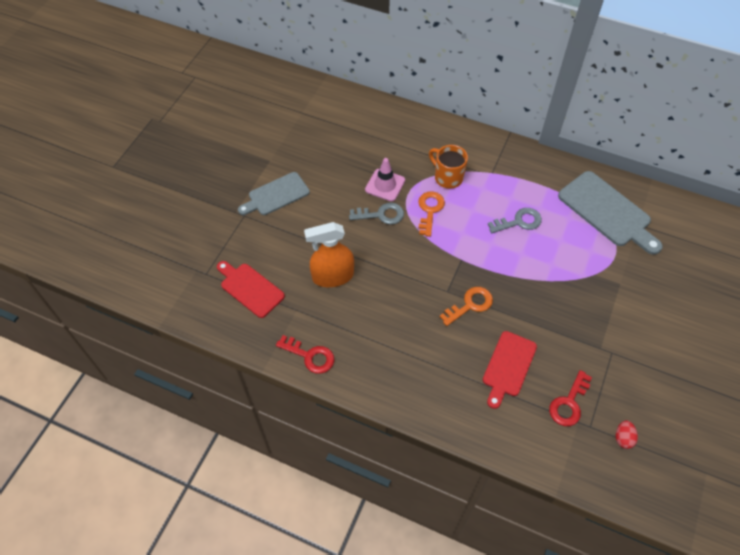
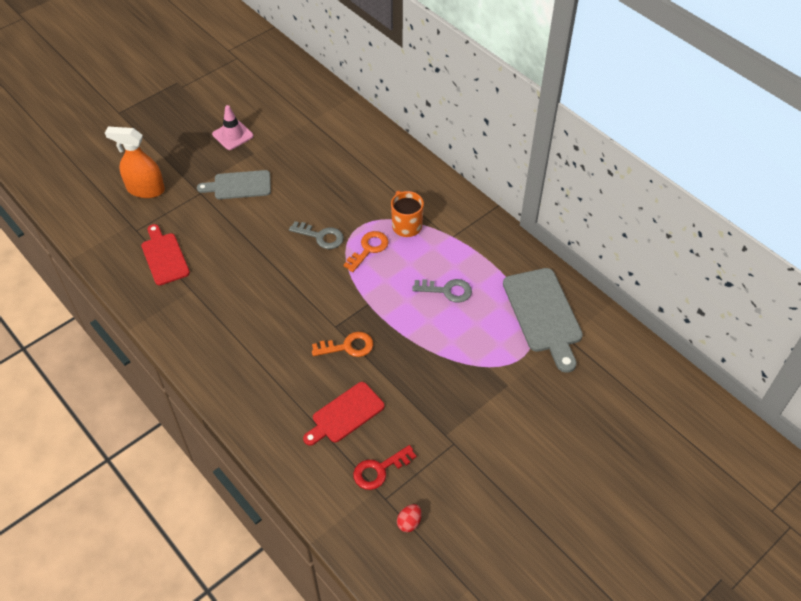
camera: 25 degrees right, 5 degrees down
(310, 356) = (176, 333): red key -> none
(332, 276) = (241, 273): orange spray bottle -> orange spray bottle (145, 189)
(385, 185) = (342, 211): pink traffic cone -> pink traffic cone (233, 135)

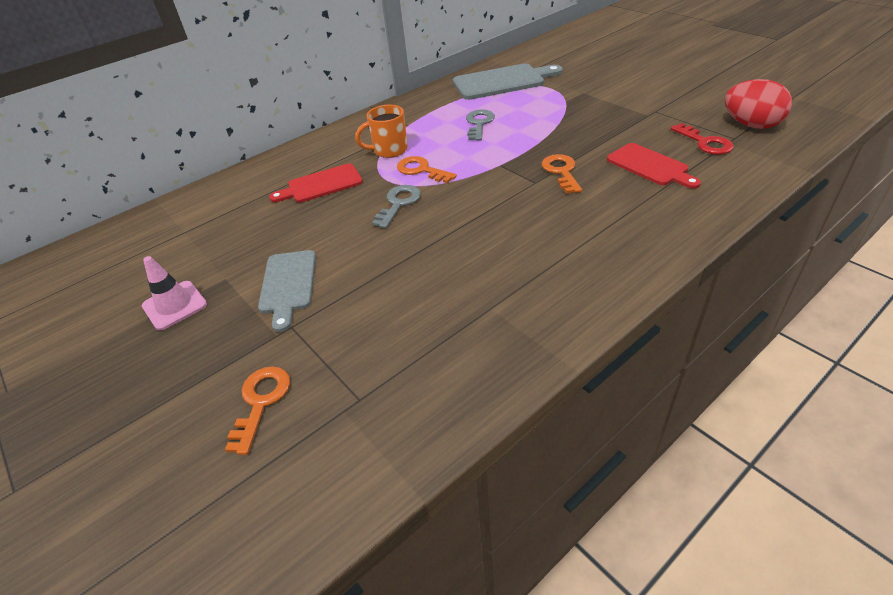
camera: 85 degrees left, 10 degrees down
(145, 189) = (261, 402): orange spray bottle -> orange key
(164, 257) = (424, 350): red cutting board -> red cutting board (321, 185)
(409, 522) = (751, 125): red egg -> red egg, size x2.15

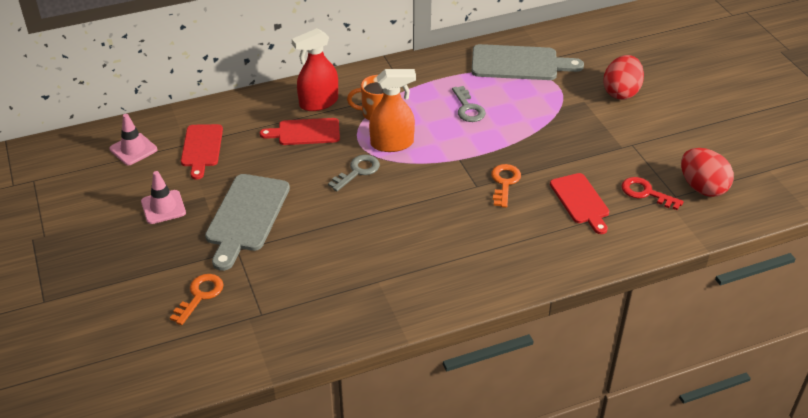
camera: 15 degrees right, 0 degrees up
(119, 254) = (133, 149): none -> pink traffic cone
(206, 230) = (202, 148): none -> red cutting board
(288, 285) = (246, 216): grey cutting board -> grey cutting board, size x1.51
(323, 157) = (318, 102): none -> red spray bottle
(421, 170) = (392, 143): orange key -> orange spray bottle
(479, 123) = (468, 108): grey key -> grey key turned 135 degrees clockwise
(610, 79) = (621, 92): none -> red egg
(705, 143) = (646, 193): red key -> red key turned 135 degrees clockwise

